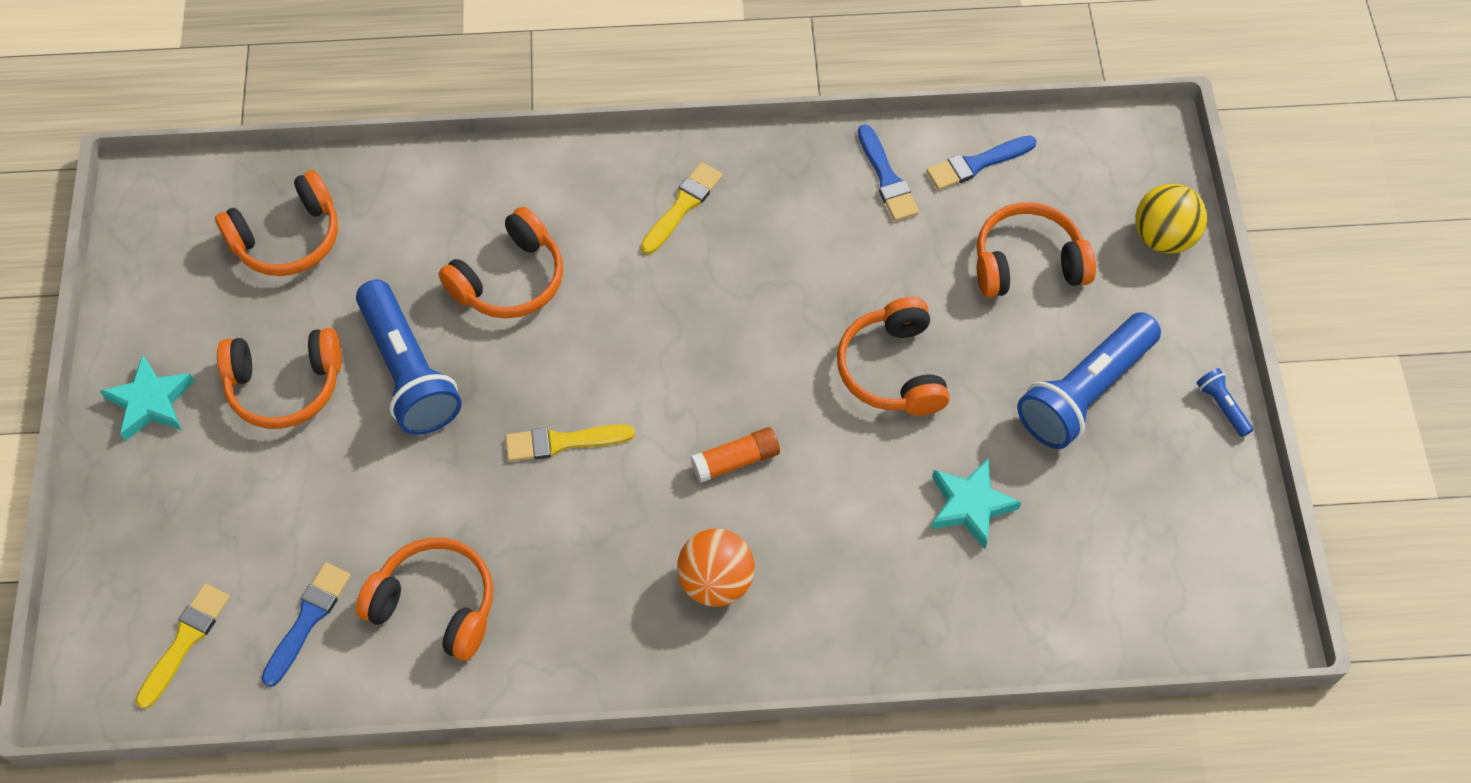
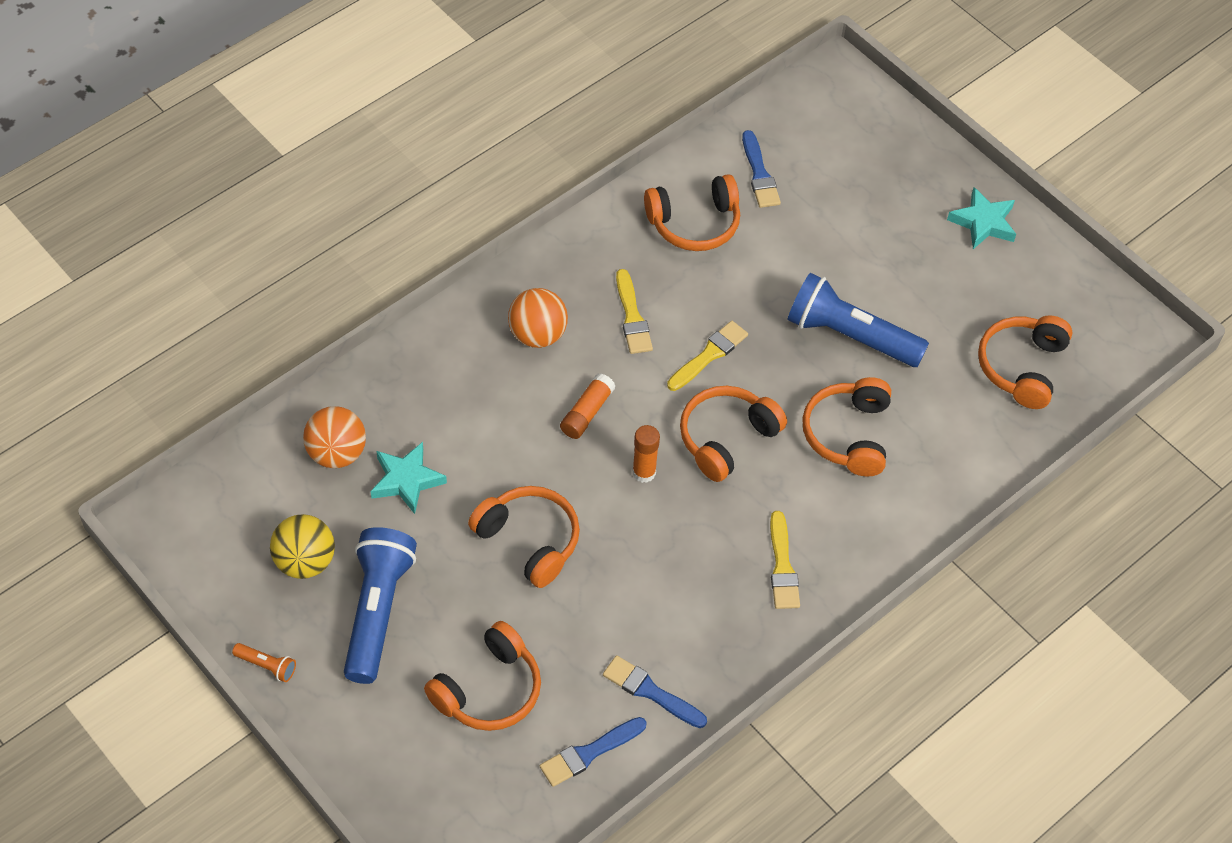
camera: 140 degrees right, 5 degrees down
(185, 641) = (815, 125): yellow brush -> yellow brush (632, 317)
(285, 385) = (916, 280): orange headphones -> orange headphones (726, 438)
(731, 365) = (644, 472): none -> orange glue stick
(977, 164) = (589, 753): blue brush -> blue brush turned 150 degrees counterclockwise
(1023, 581) = (337, 453): none -> orange ball
(1163, 237) = (394, 785): yellow ball -> yellow ball (305, 562)
(1222, 406) = (266, 666): blue flashlight -> orange flashlight

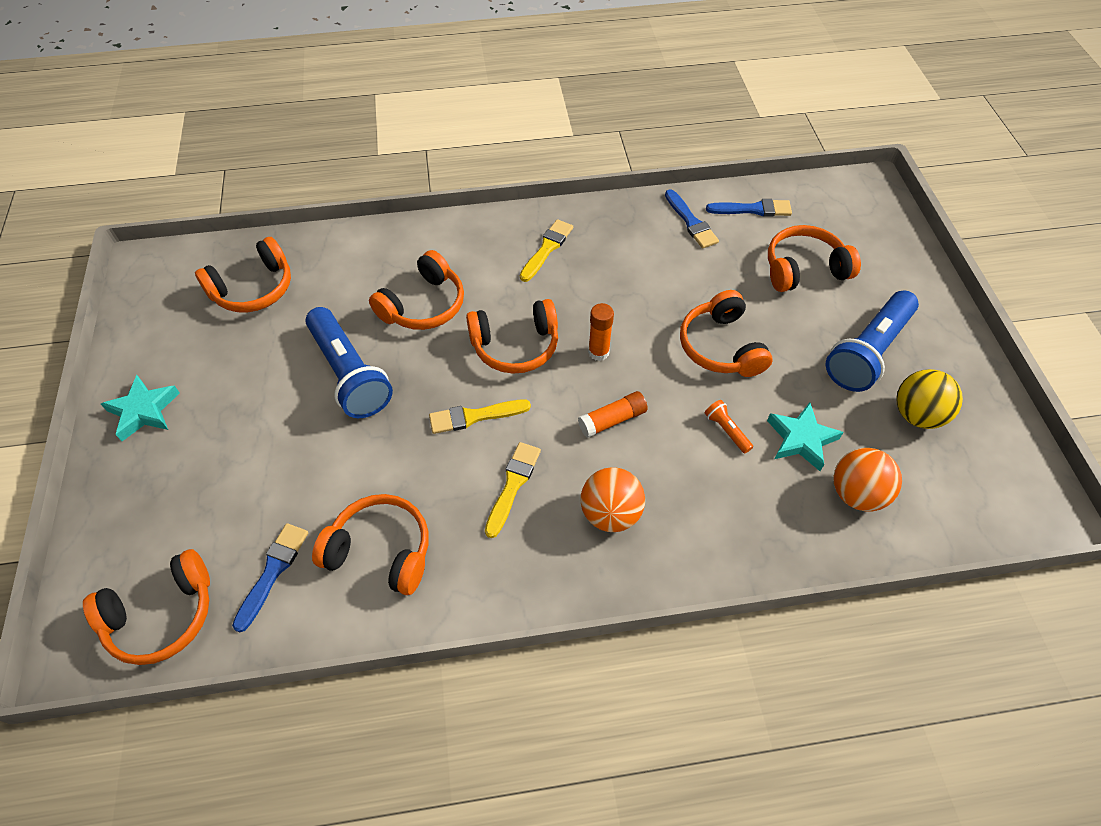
camera: 145 degrees left, 0 degrees up
(266, 666) = (972, 354): orange flashlight -> orange flashlight (726, 430)
(807, 116) = (162, 615): none -> orange headphones

